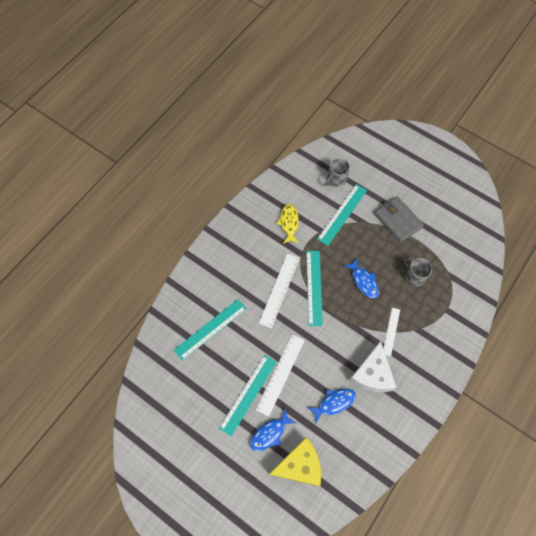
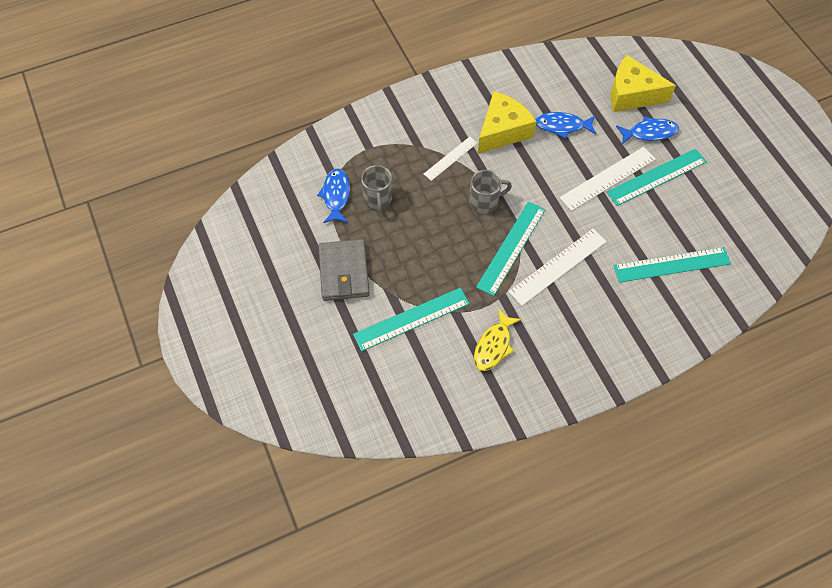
camera: 150 degrees left, 5 degrees down
(336, 179) = (384, 373): grey mug -> grey mug (485, 202)
(363, 281) = (444, 224): blue fish -> blue fish (336, 195)
(372, 374) = (502, 131): white cheese -> yellow cheese

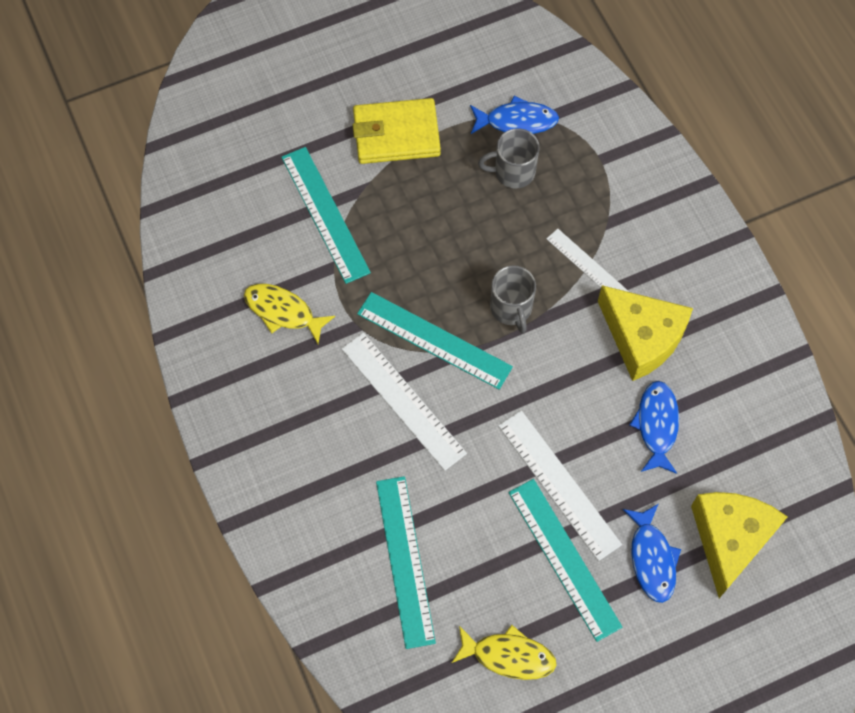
camera: 90 degrees right, 5 degrees up
(344, 272) = (396, 134): grey wallet -> yellow wallet
(723, 207) = (508, 656): none -> yellow fish

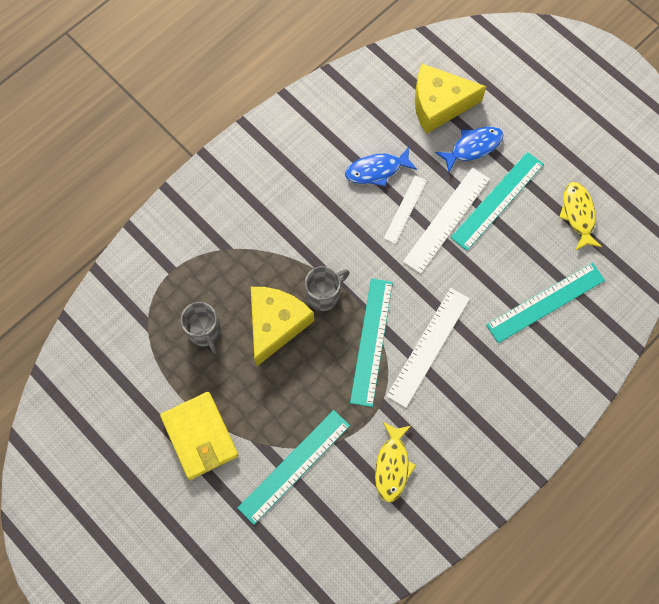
camera: 110 degrees left, 5 degrees up
(517, 121) = (156, 344): blue fish -> none
(587, 265) = (268, 252): white ruler -> white ruler (405, 209)
(642, 338) = (313, 198): yellow cheese -> yellow cheese (276, 324)

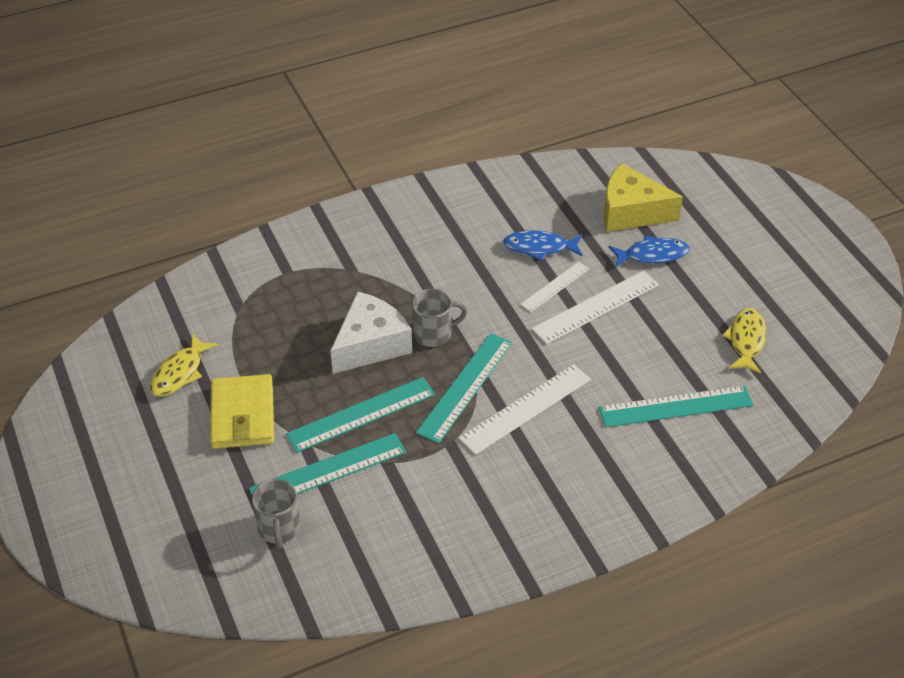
camera: 20 degrees right, 25 degrees down
(205, 332) = (294, 330): grey mug -> grey mug (279, 528)
(276, 324) = (370, 344): yellow cheese -> white cheese
(392, 465) = (435, 502): yellow fish -> yellow fish (180, 372)
(497, 200) = (659, 305): turquoise ruler -> turquoise ruler (361, 414)

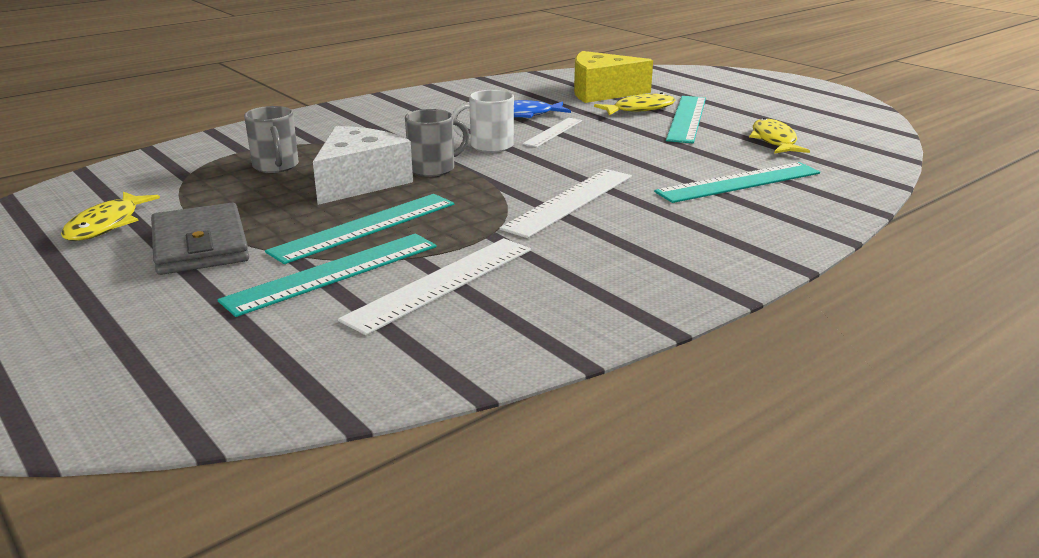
camera: 15 degrees left, 20 degrees down
(243, 415) = (200, 245): yellow wallet -> grey wallet
(279, 528) = (272, 330): grey mug -> grey mug (276, 166)
(465, 386) = (488, 196): turquoise ruler -> turquoise ruler (686, 118)
(491, 302) = (490, 146): none -> white mug
(595, 307) = (604, 138): white ruler -> white ruler (441, 283)
(652, 255) = (639, 109): blue fish -> yellow fish

